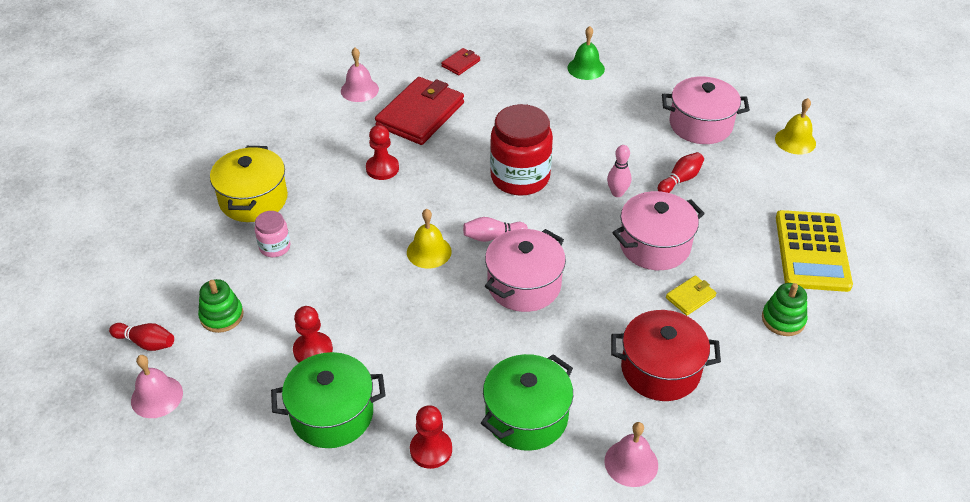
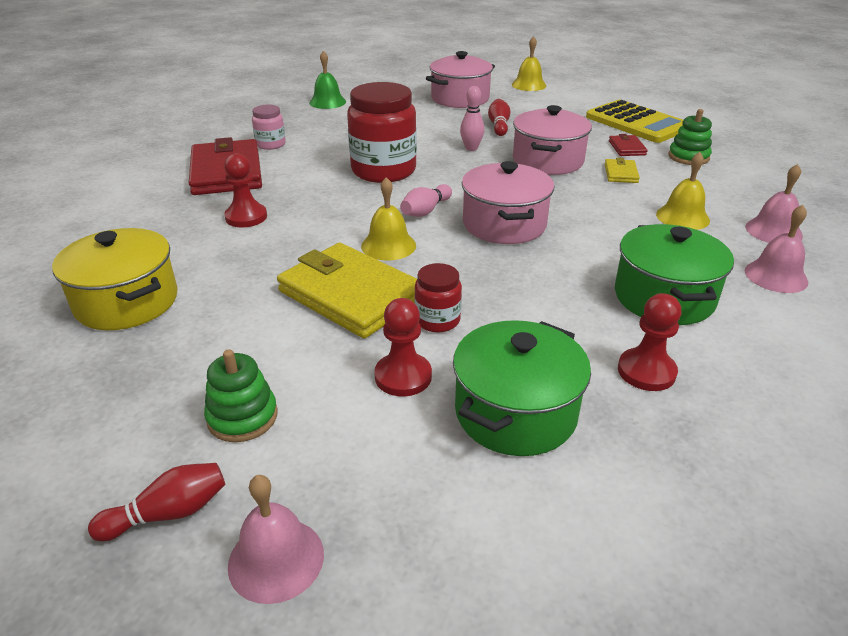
camera: 45 degrees left, 10 degrees down
(275, 247) = (217, 324): pink jar -> pink jar (271, 144)
(359, 90) = (133, 181): pink bell -> pink bell (773, 231)
(359, 276) = (351, 295): none -> yellow wallet
(377, 329) = (437, 320): none -> red jar
(461, 63) = (214, 133): red wallet -> red wallet (627, 148)
(660, 370) = (682, 217): red pot -> yellow bell

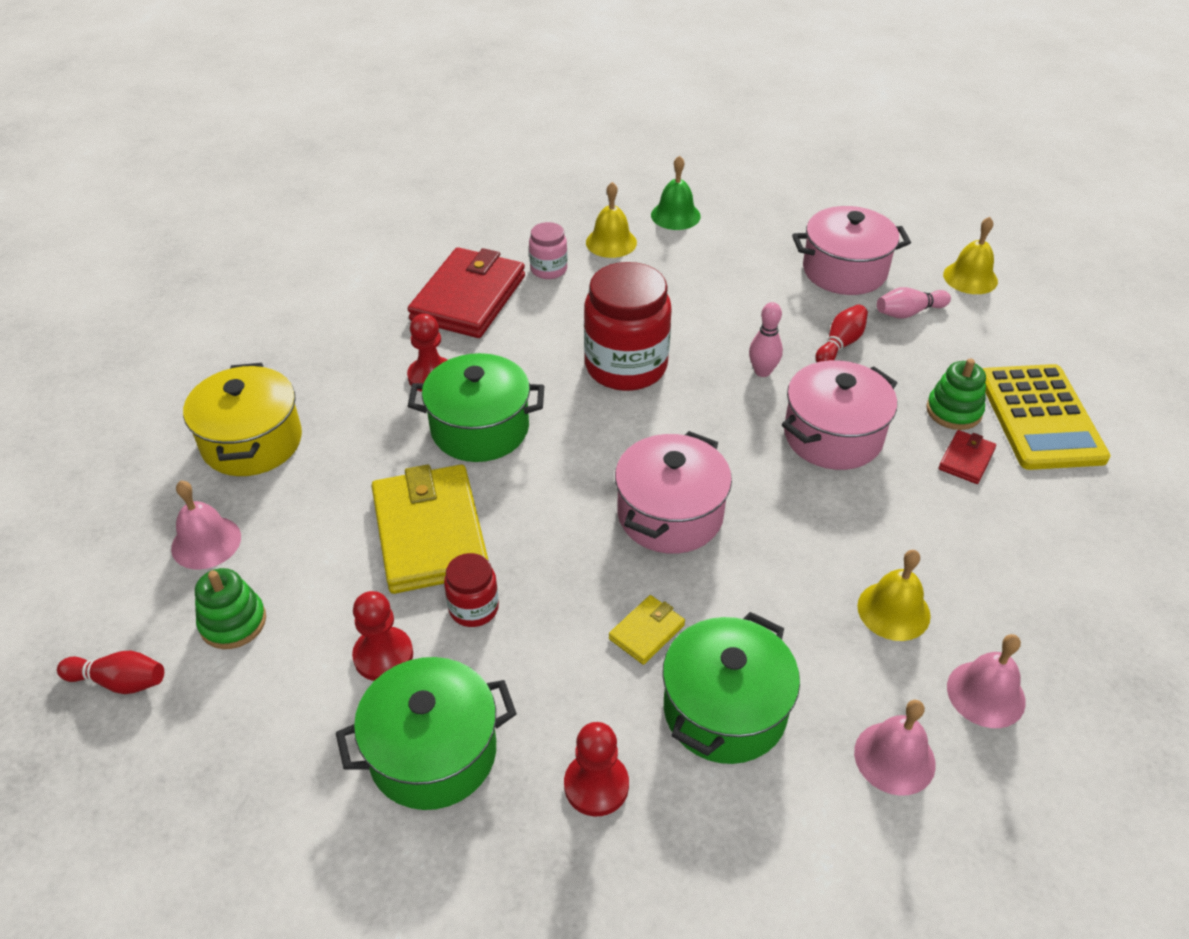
camera: 35 degrees right, 10 degrees up
(276, 559) = (149, 767): pink bell -> pink bell (206, 542)
(319, 230) = (480, 428): none -> green pot
(388, 245) = (523, 484): yellow bell -> yellow bell (611, 242)
(425, 211) = (608, 452): pink bowling pin -> pink bowling pin (908, 312)
(620, 173) = (902, 500): yellow wallet -> yellow wallet (646, 632)
(688, 157) = (1034, 515): green stacking toy -> green stacking toy (953, 411)

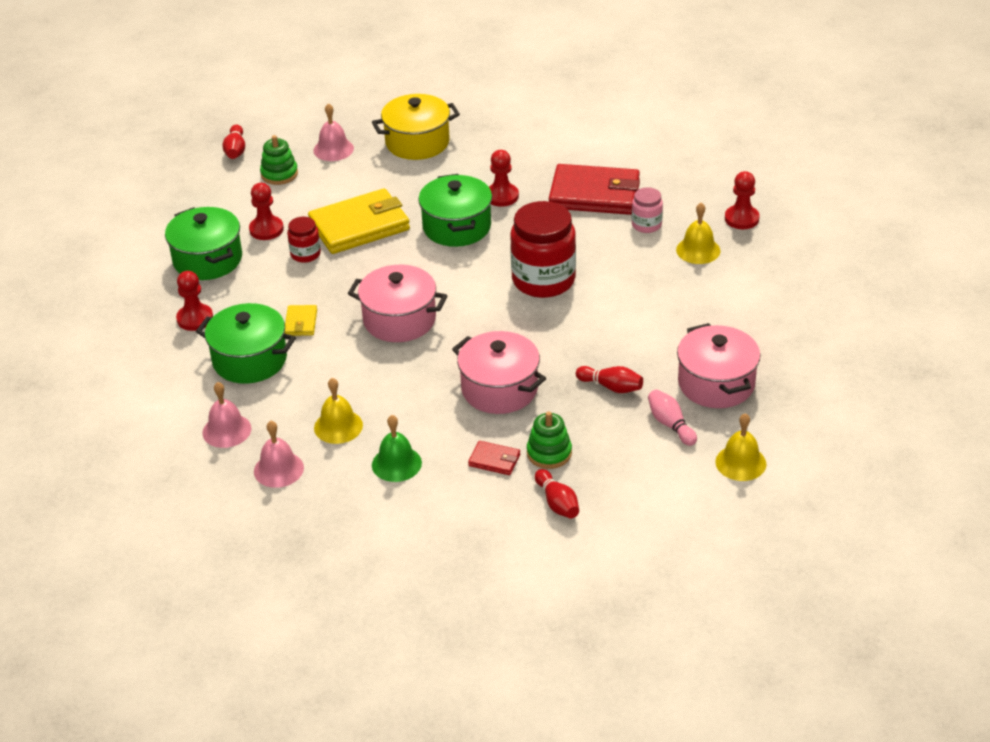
camera: 80 degrees right, 5 degrees down
(566, 204) = (741, 219): none -> red pawn
(646, 632) = (301, 323): yellow wallet -> yellow wallet turned 60 degrees clockwise
(675, 215) = (755, 279): green bell -> green bell (396, 463)
(762, 371) = (561, 348): pink bowling pin -> none
(1040, 417) = (557, 503): yellow calculator -> red bowling pin

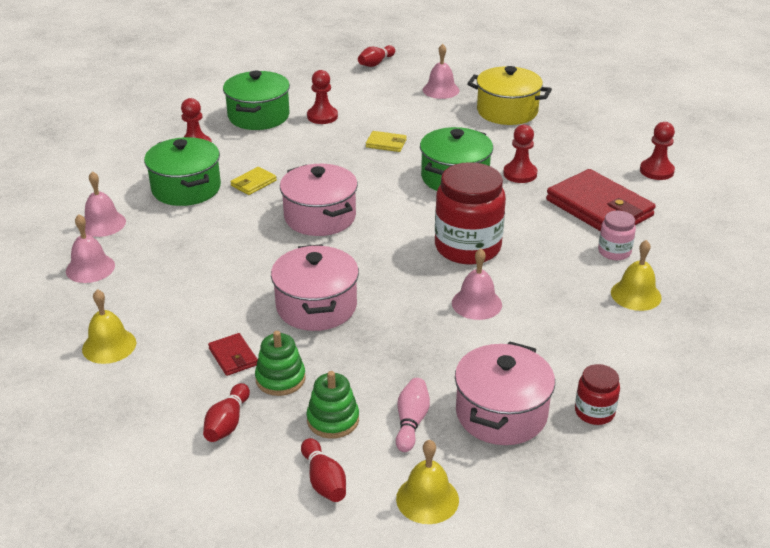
camera: 40 degrees right, 5 degrees down
(279, 174) = (382, 88): green stacking toy -> green stacking toy (333, 420)
(305, 254) = (323, 143): red jar -> red jar (594, 412)
(338, 426) = (170, 263): yellow bell -> yellow bell (109, 345)
(359, 226) = (386, 143): yellow wallet -> yellow wallet, size x0.45
(396, 463) = (165, 313): green bell -> none
(605, 319) = (476, 303): none -> pink bell
(611, 387) = (405, 359): red bowling pin -> red bowling pin (324, 481)
(741, 219) = (713, 291): red pawn -> red pawn (656, 171)

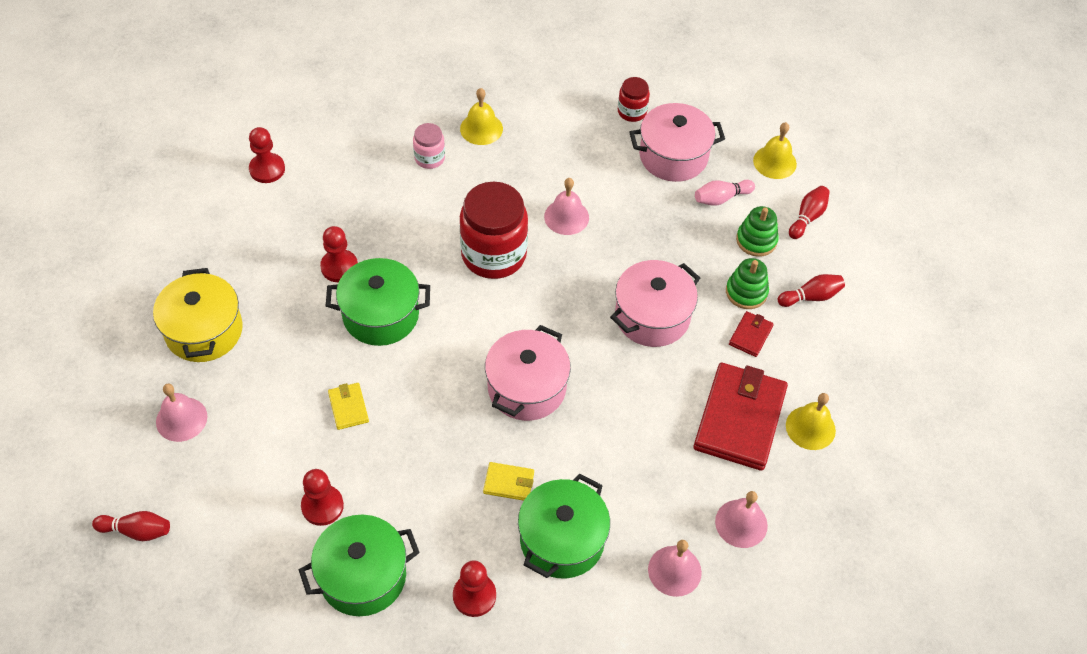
camera: 125 degrees left, 20 degrees up
(599, 208) = (364, 189): red wallet -> red wallet (739, 419)

